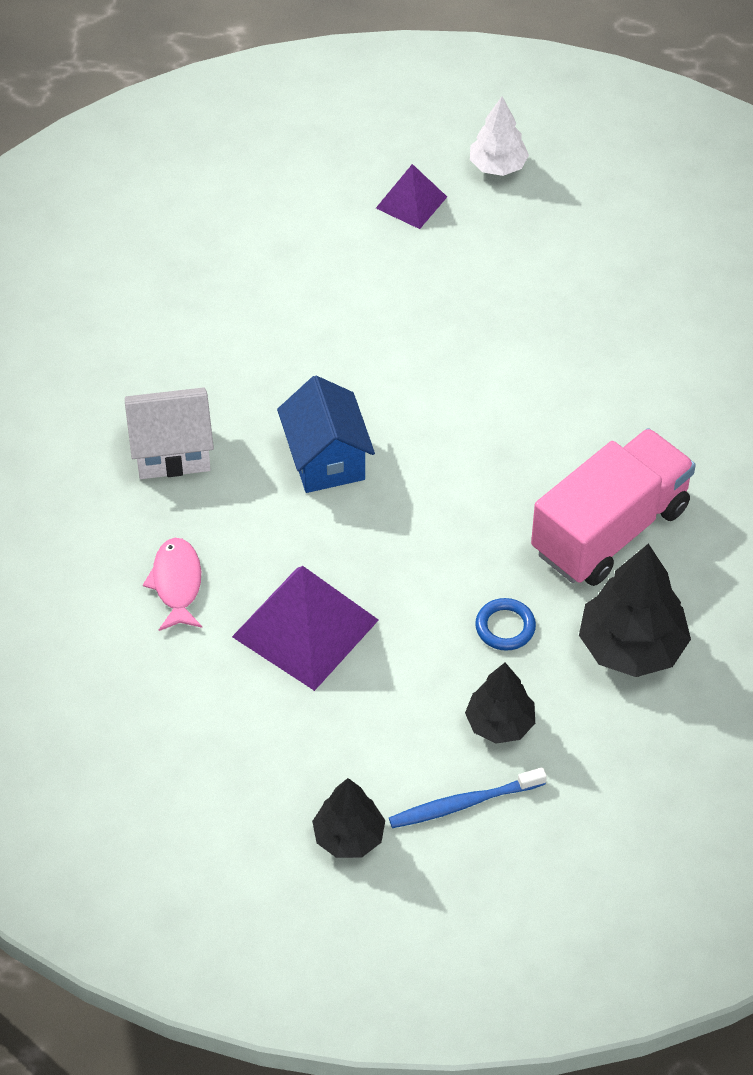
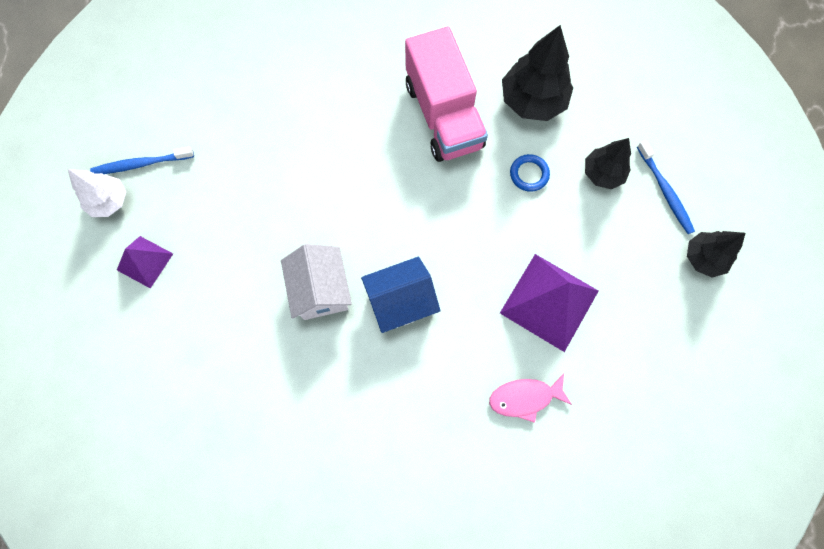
camera: 95 degrees left, 20 degrees up
(172, 451) = (403, 418): white house -> white house (321, 290)
(549, 195) = (140, 164): none -> blue toothbrush
(610, 530) = (443, 115): pink truck -> pink truck turned 150 degrees counterclockwise

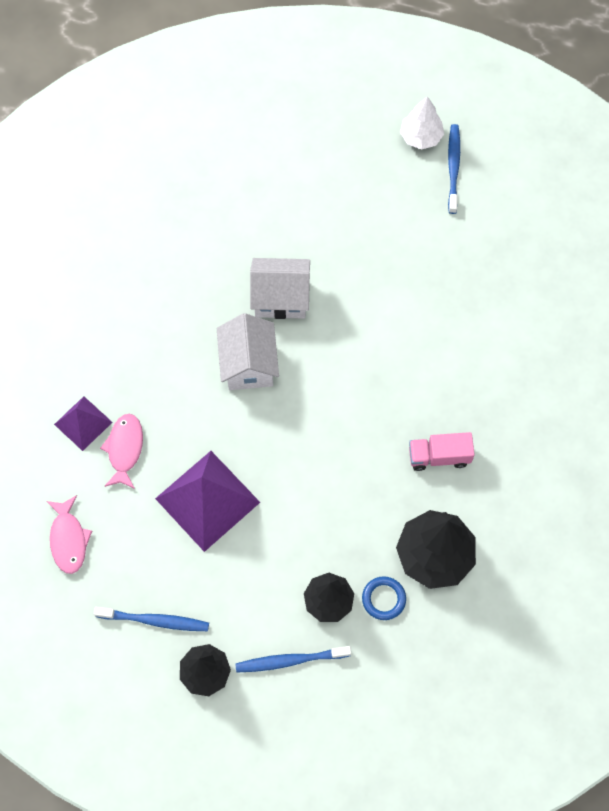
camera: 105 degrees right, 5 degrees down
(145, 262) = (352, 158): purple pyramid -> purple pyramid (83, 423)
(401, 302) = (248, 364): blue house -> white house
(443, 115) = (439, 456): pink truck -> pink truck, size x0.50
(529, 174) = (348, 523): blue ring -> blue ring (383, 599)
(633, 424) = (69, 539): none -> pink fish
(677, 315) = (155, 620): none -> blue toothbrush

